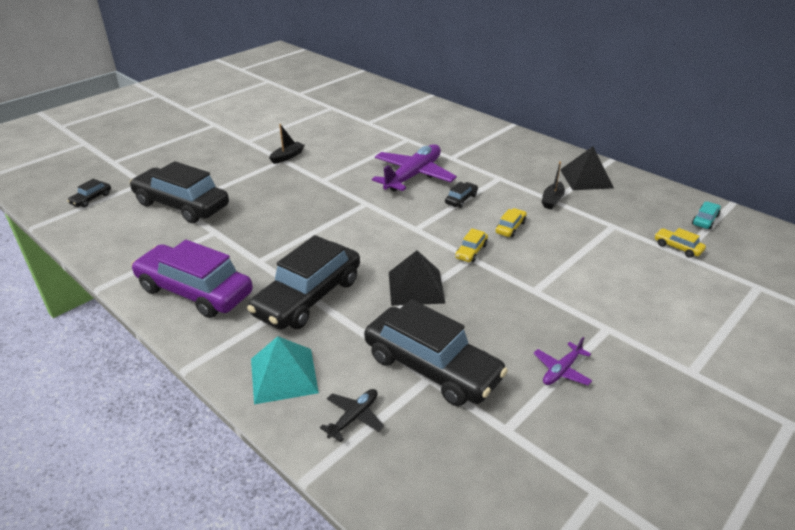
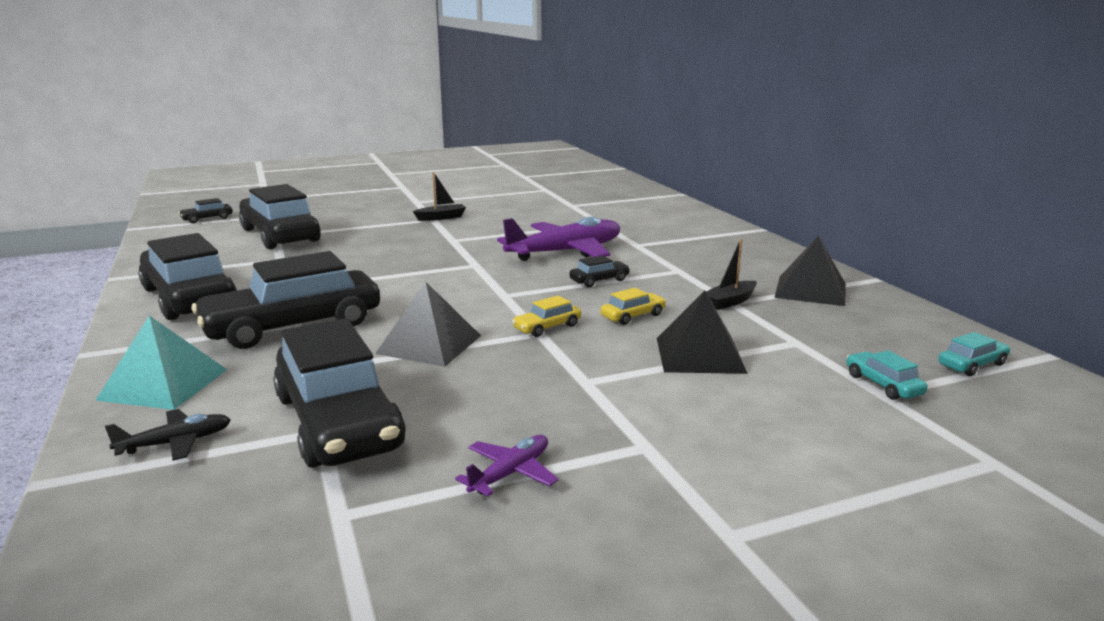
camera: 25 degrees right, 15 degrees down
(195, 291) = (189, 298): purple car -> black car
(561, 370) = (510, 473): purple plane -> purple plane turned 150 degrees clockwise
(574, 251) = (699, 355): none -> black pyramid
(677, 247) = (883, 385): yellow car -> turquoise car

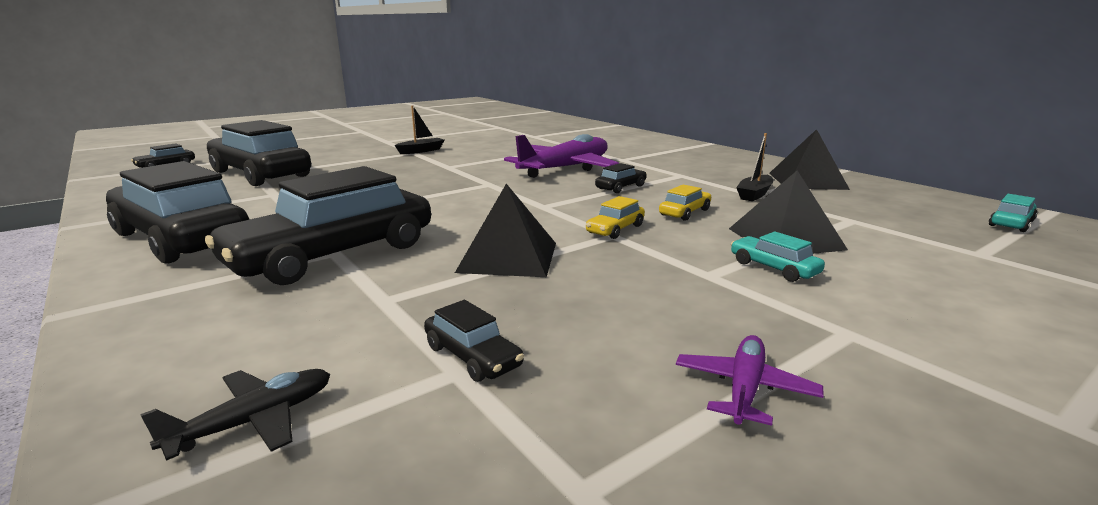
camera: 15 degrees left, 0 degrees up
(164, 384) = (195, 340): turquoise pyramid -> none
(338, 422) = (472, 356): black car -> black car, size x0.41
(883, 385) = (971, 246): turquoise car -> turquoise car (773, 268)

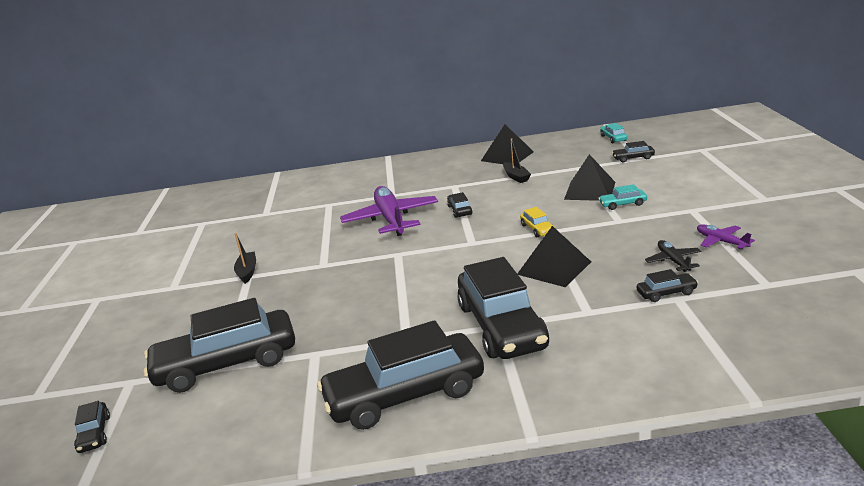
camera: 55 degrees left, 5 degrees up
(254, 421) = (695, 350): black plane -> black plane (673, 261)
(685, 212) = (528, 203): yellow car -> none
(968, 248) = (633, 158): none -> black car

